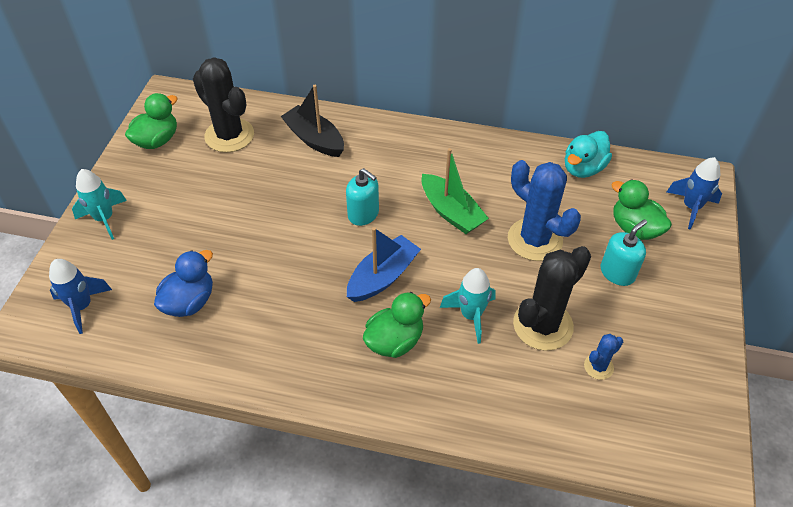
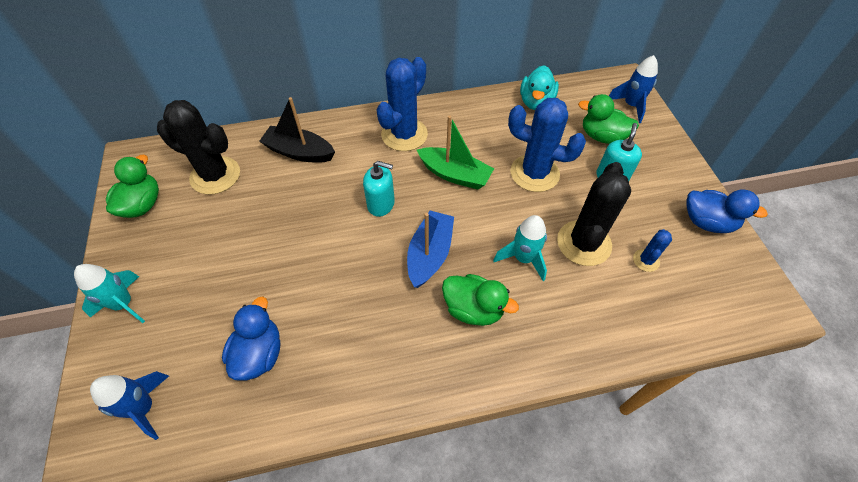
camera: 25 degrees left, 5 degrees up
(395, 341) = (473, 309): green duck -> green duck turned 90 degrees clockwise
(424, 156) = (404, 134): none -> blue cactus
(695, 357) = (707, 222): none -> blue duck

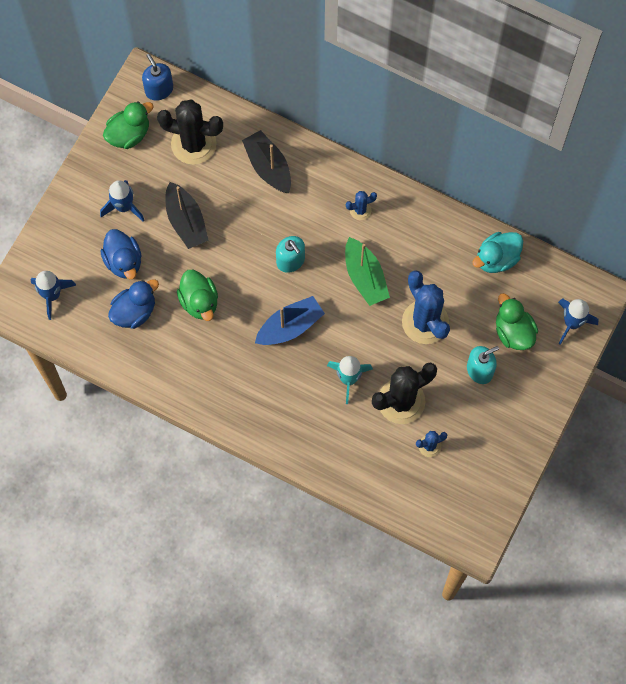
camera: 40 degrees right, 15 degrees up
(124, 304) = (76, 212): turquoise rocket -> none
(151, 157) = (159, 89): none -> blue soap dispenser
(177, 265) = (124, 207): none -> blue rocket
(215, 175) = (193, 144): black cactus -> black cactus turned 45 degrees counterclockwise
(254, 236) = (186, 221): none -> black boat
(404, 134) = (360, 210): blue cactus -> blue cactus, size x0.47
(473, 309) = (283, 386): green duck -> green duck (199, 302)
(707, 222) = (506, 457): blue duck -> blue duck (123, 261)

